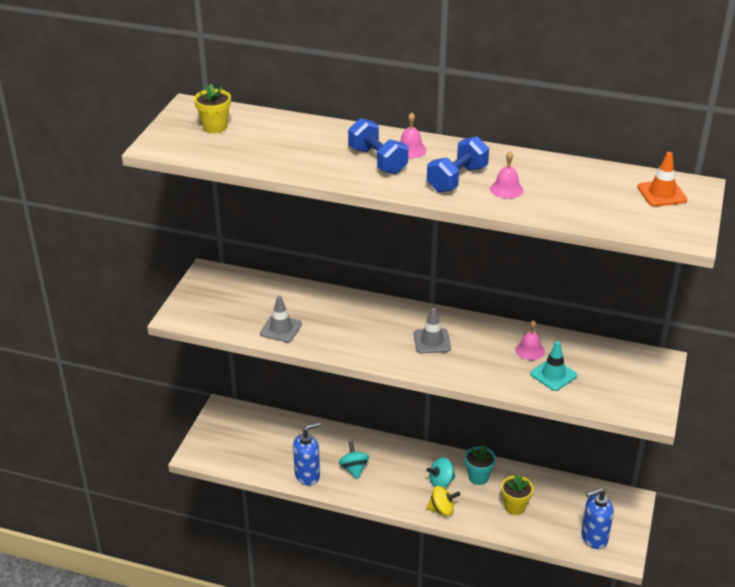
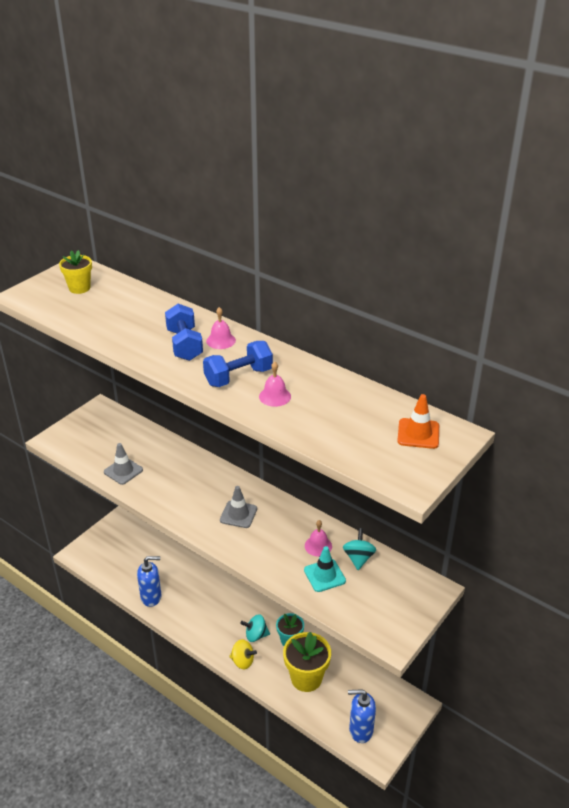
camera: 20 degrees right, 0 degrees up
(354, 469) = (191, 602): turquoise spinning top -> turquoise spinning top (358, 558)
(515, 507) = (306, 678): yellow flower pot -> yellow flower pot, size x1.62

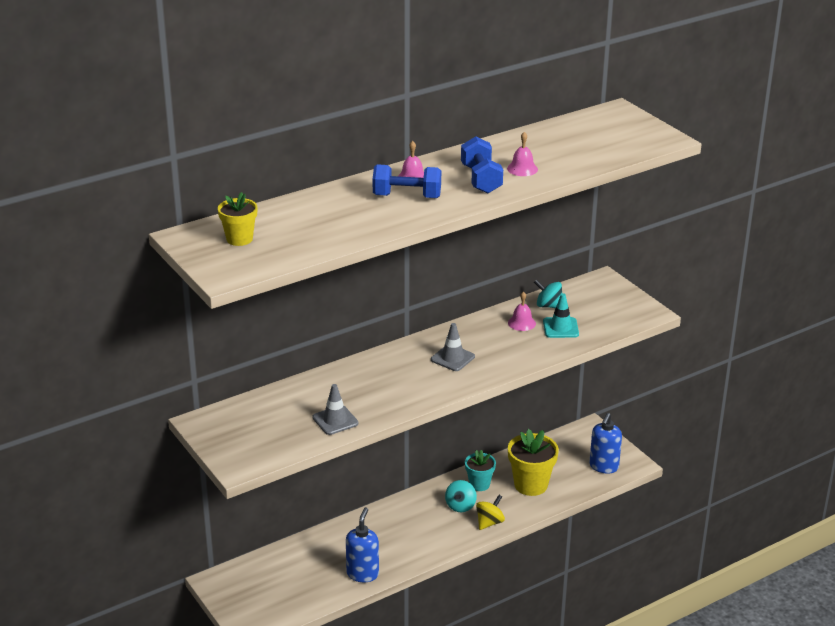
camera: 70 degrees left, 5 degrees down
(418, 434) = (609, 123): orange traffic cone -> none

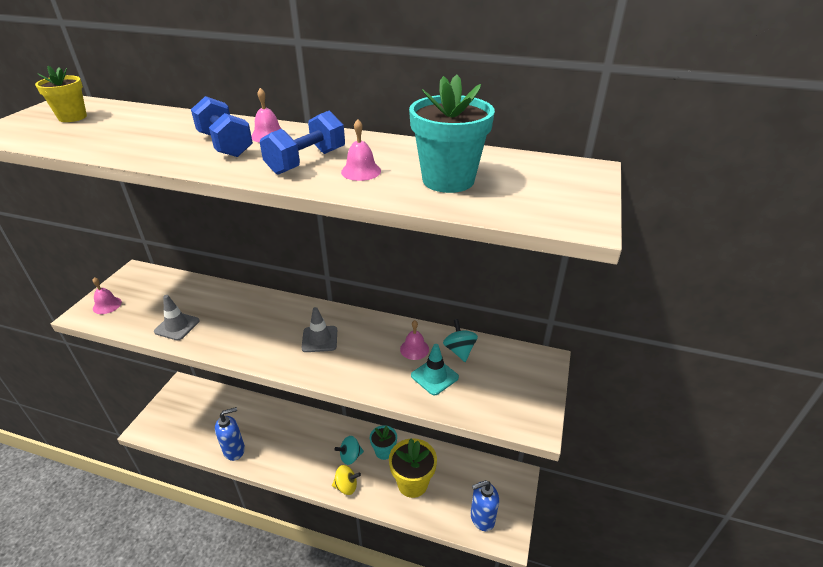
camera: 50 degrees right, 5 degrees up
(242, 450) = (107, 305): none -> pink bell
(573, 150) = (448, 180): none -> turquoise flower pot

